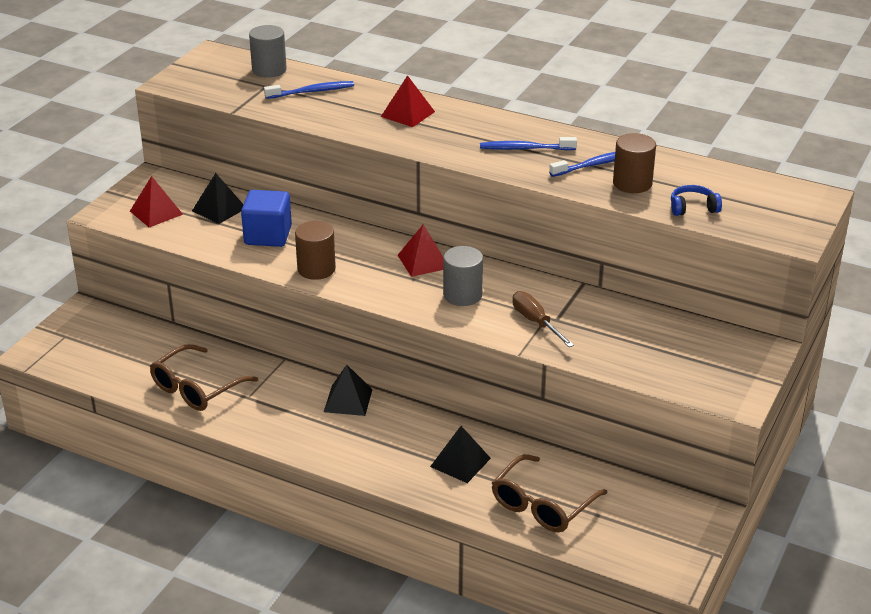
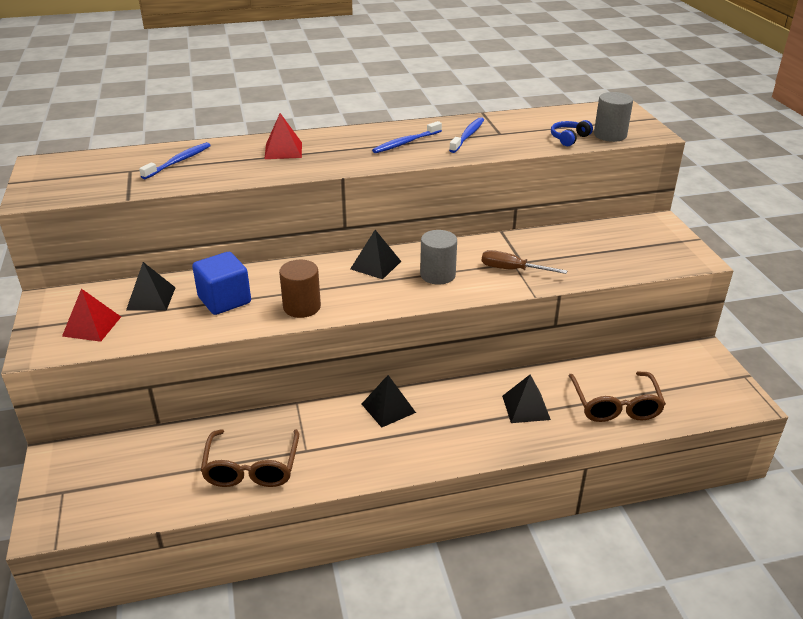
camera: 40 degrees left, 0 degrees up
(269, 70) = (115, 159): grey cylinder -> grey cylinder (610, 135)
(423, 261) = (375, 265): red pyramid -> black pyramid
(632, 183) = (510, 138): brown cylinder -> none

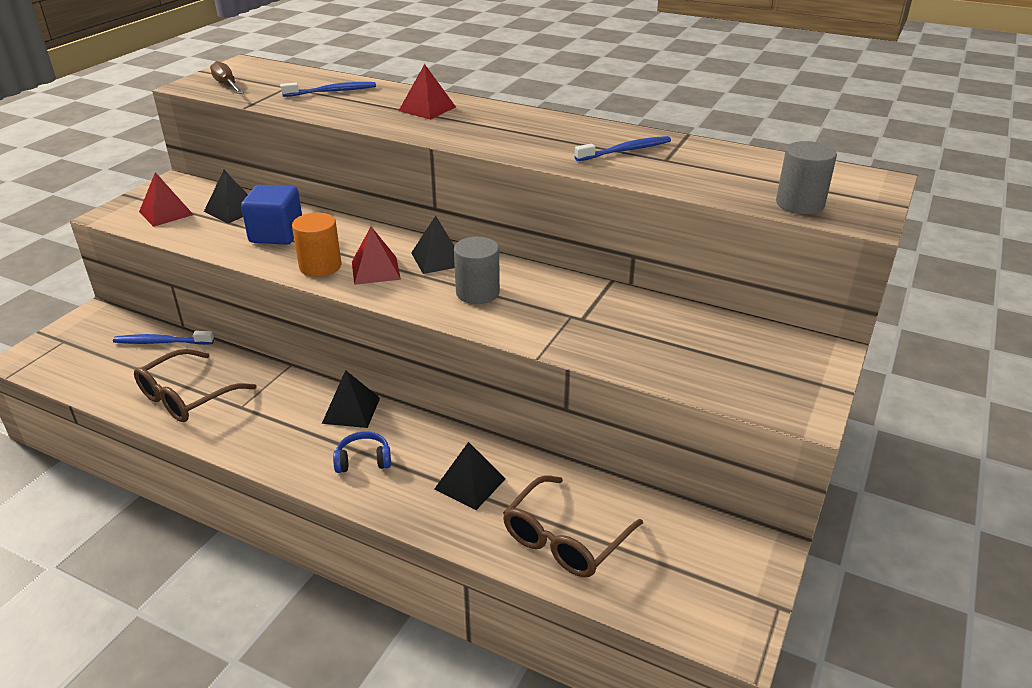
camera: 40 degrees right, 0 degrees up
(302, 307) = (320, 266): brown cylinder -> orange cylinder
(346, 291) = (375, 270): none -> red pyramid
(406, 143) = (548, 137): blue toothbrush -> blue toothbrush (161, 342)
(512, 270) = (558, 321): brown screwdriver -> brown screwdriver (227, 85)
(569, 138) = (738, 190): blue headphones -> blue headphones (363, 460)

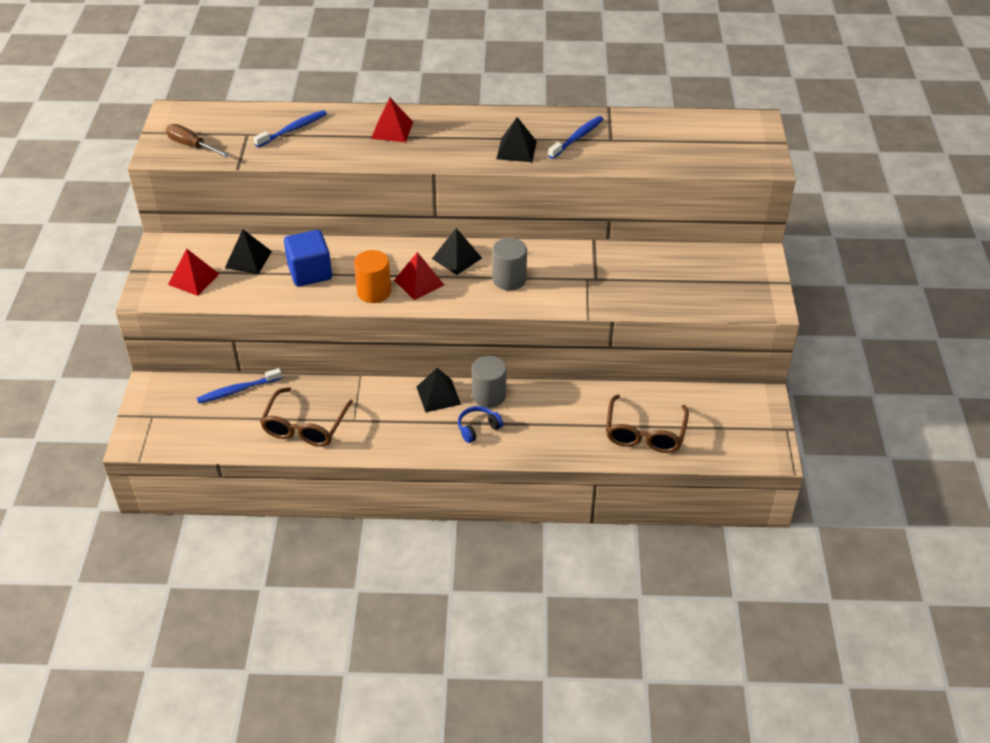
camera: 25 degrees left, 10 degrees up
(470, 484) = (561, 419): black pyramid -> black pyramid (516, 150)
(800, 204) = (721, 159): grey cylinder -> grey cylinder (489, 396)

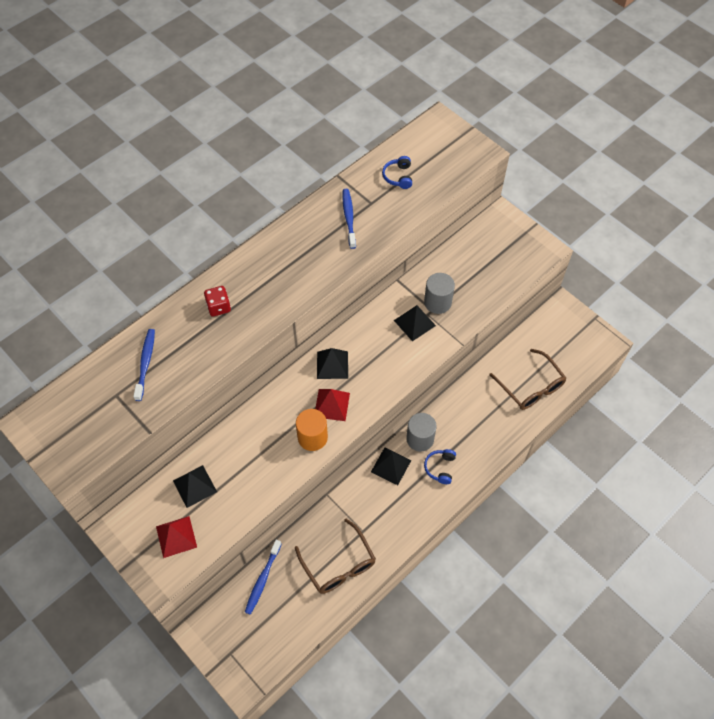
camera: 45 degrees left, 15 degrees up
(192, 146) = (86, 441): brown screwdriver -> none
(310, 272) = (251, 459): blue cube -> none
(392, 130) = (219, 307): red pyramid -> red dice
(509, 279) = (383, 354): grey cylinder -> grey cylinder (437, 302)
(516, 150) = (323, 258): black pyramid -> black pyramid (414, 323)
(661, 136) = (398, 177): none -> blue headphones

